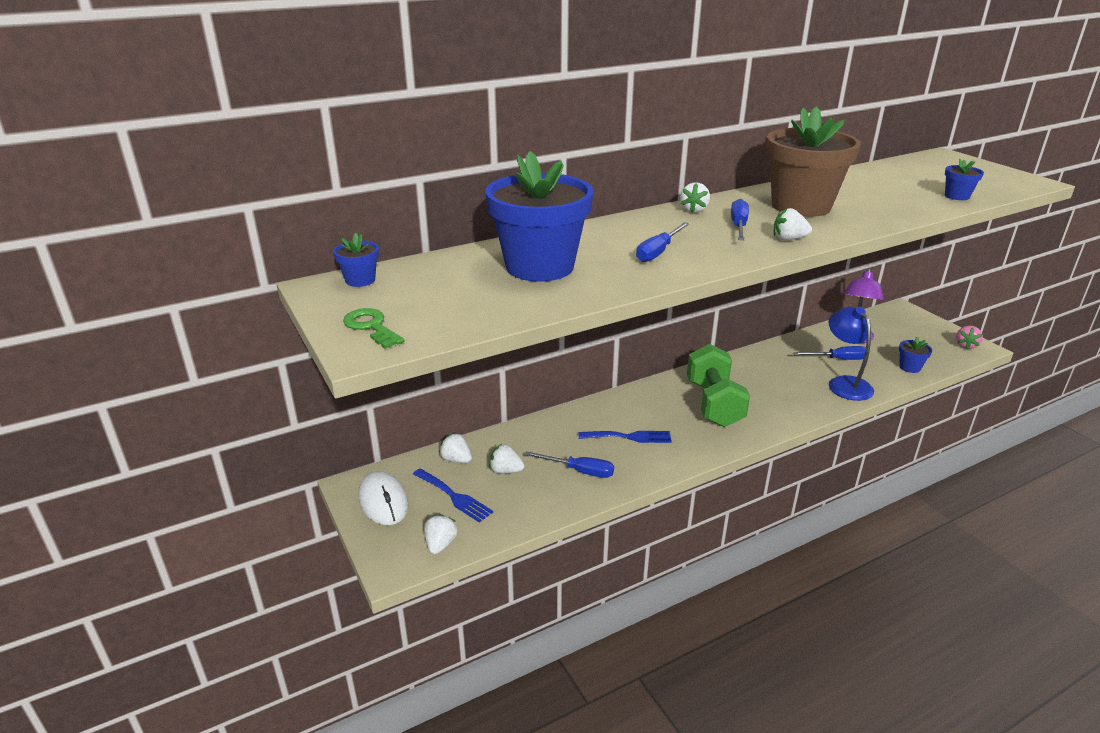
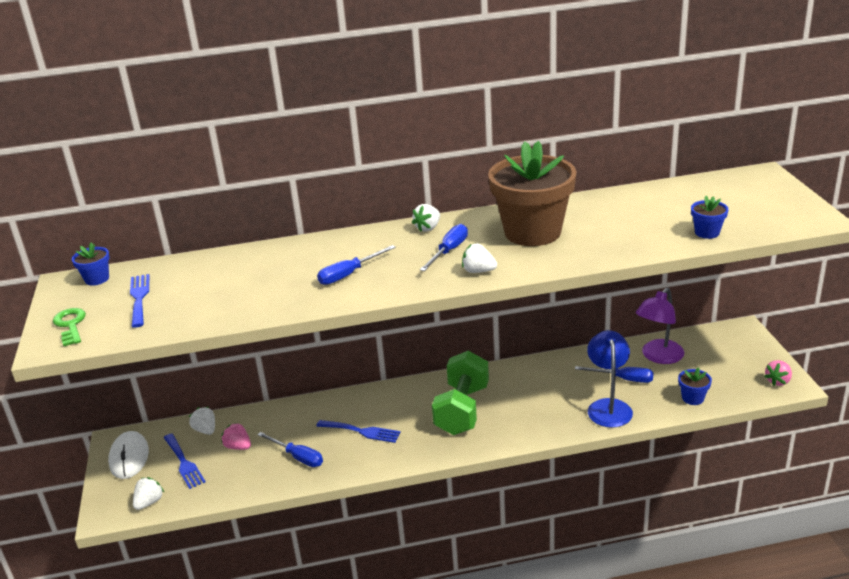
camera: 20 degrees right, 0 degrees up
(434, 293) = (139, 298): none -> blue fork
(506, 471) = (238, 447): white strawberry -> pink strawberry
(539, 266) = (239, 280): blue flower pot -> none

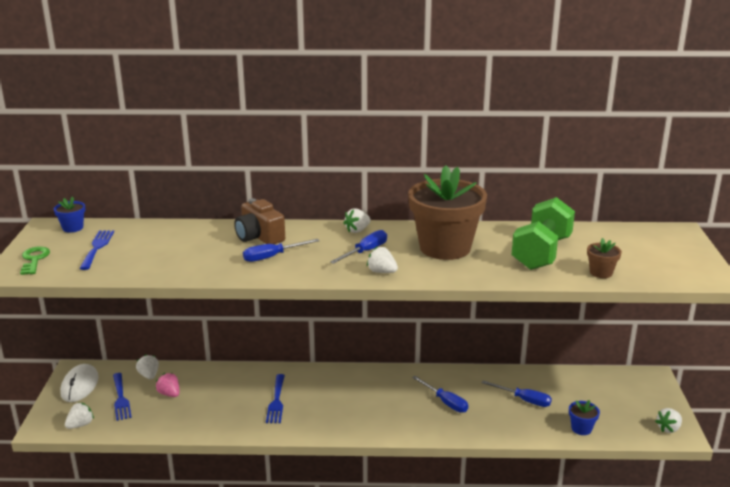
camera: 10 degrees right, 5 degrees down
(297, 457) = (214, 412): blue screwdriver -> blue screwdriver (445, 402)
(322, 253) = (259, 237): none -> brown camera
(362, 431) = (276, 401): blue fork -> blue fork turned 60 degrees clockwise
(462, 410) = (369, 399): green dumbbell -> green dumbbell (541, 253)
(608, 406) = (500, 421): blue lamp -> none
(658, 357) = (564, 386): purple lamp -> none
(707, 232) = (601, 272): blue flower pot -> brown flower pot
(778, 381) = (668, 428): pink strawberry -> white strawberry

